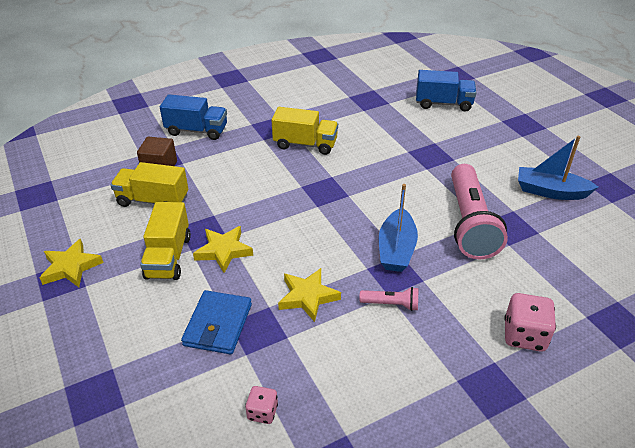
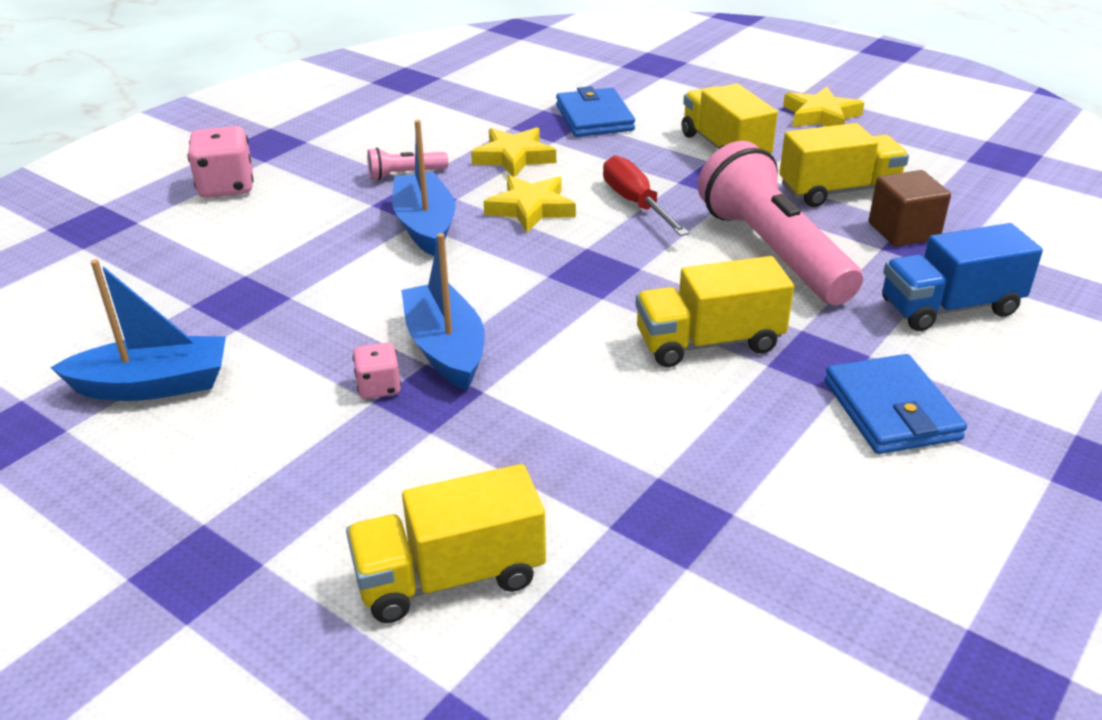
camera: 155 degrees right, 5 degrees down
(224, 251) = (663, 168): yellow star -> yellow star (530, 208)
(262, 412) = (493, 87): pink dice -> pink dice (379, 387)
(266, 227) = (635, 203): none -> red screwdriver
(268, 107) = (891, 410): none -> blue wallet
(415, 172) = (446, 349): none -> blue boat
(443, 104) = (450, 576): blue truck -> yellow truck
(469, 223) = (316, 287): pink flashlight -> pink flashlight (773, 251)

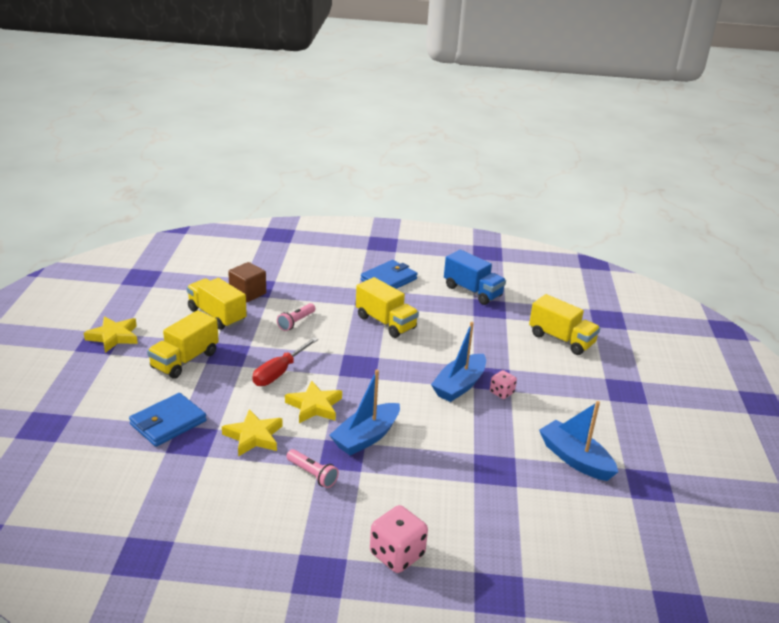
camera: 125 degrees left, 5 degrees down
(773, 251) = (296, 322): pink flashlight -> pink flashlight, size x0.43
(949, 307) = (307, 276): blue truck -> blue truck (472, 291)

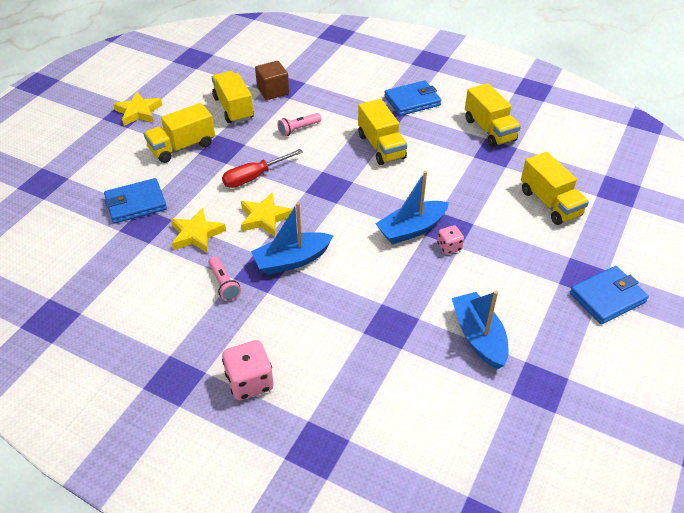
camera: 25 degrees right, 15 degrees up
(472, 291) = (489, 130): blue truck -> yellow truck
(654, 402) = (607, 297): none -> blue wallet

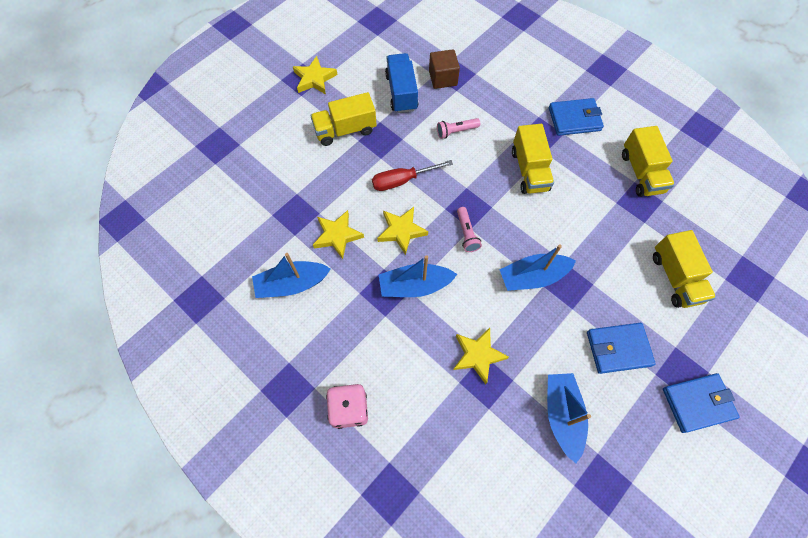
camera: 15 degrees right, 20 degrees up
(136, 204) = (292, 188): blue wallet -> blue wallet (618, 349)
(156, 285) = (292, 284): none -> blue boat
(224, 284) = (349, 297): pink flashlight -> pink flashlight (466, 234)
(233, 108) = (401, 92): yellow truck -> blue truck
(376, 305) = (478, 355): none -> yellow star
(449, 247) = (562, 306): pink dice -> none

